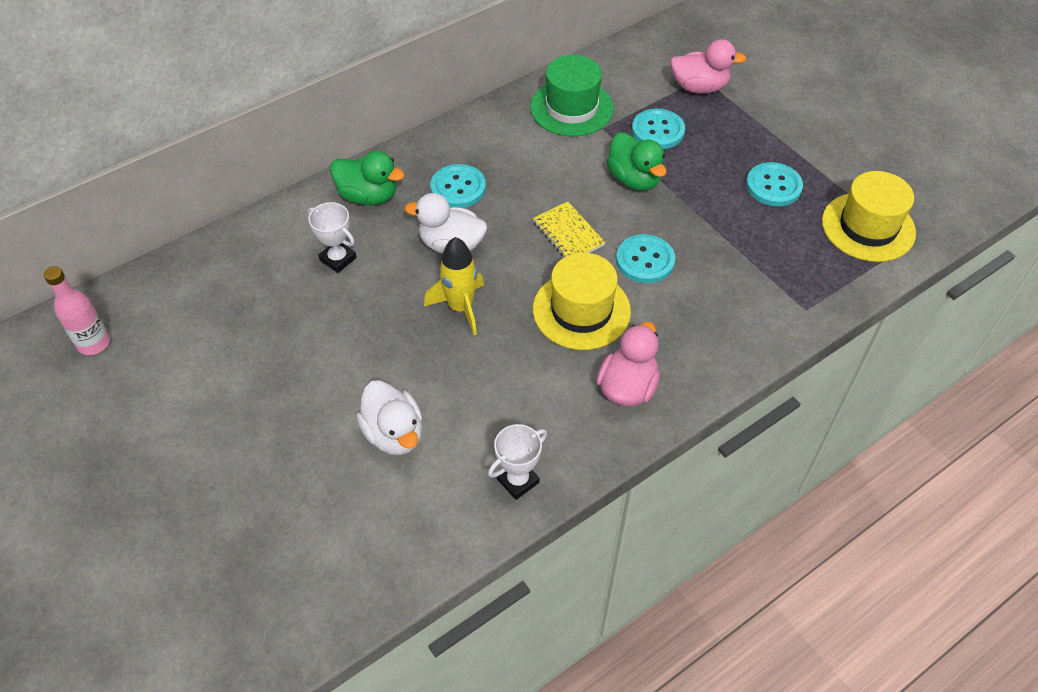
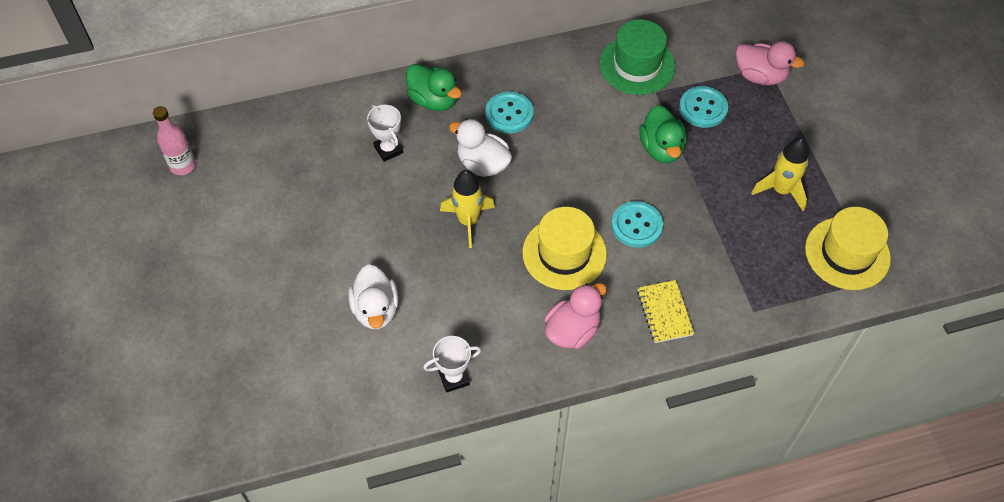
camera: 20 degrees right, 5 degrees up
(568, 233) = (583, 182): yellow notebook -> yellow notebook (664, 312)
(773, 186) = (781, 190): turquoise button -> yellow rocket

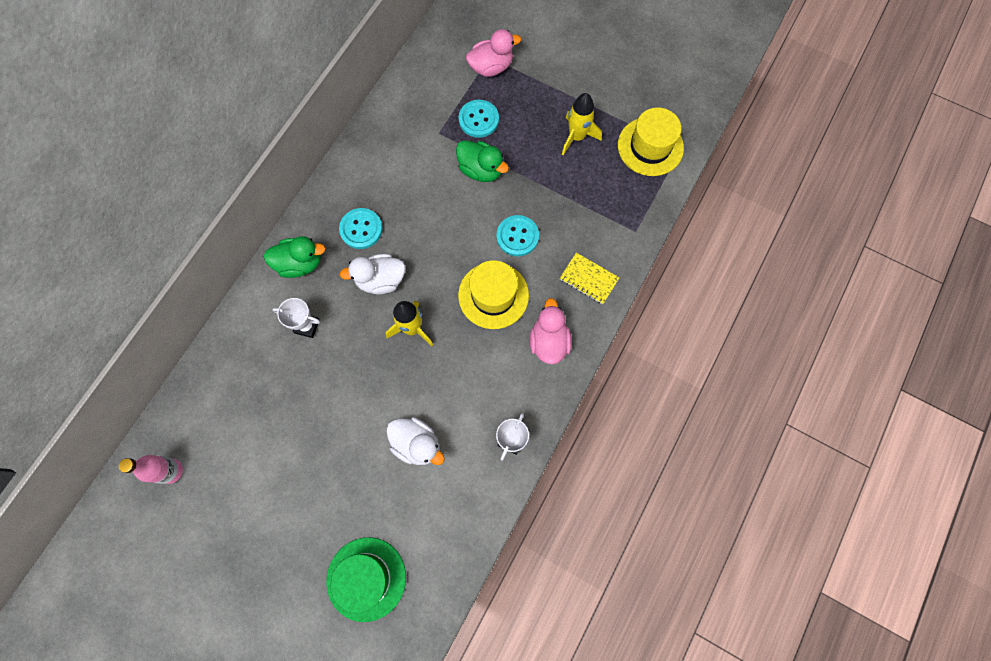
camera: 45 degrees left, 15 degrees up
(637, 65) = (408, 123): green hat -> green hat (366, 578)

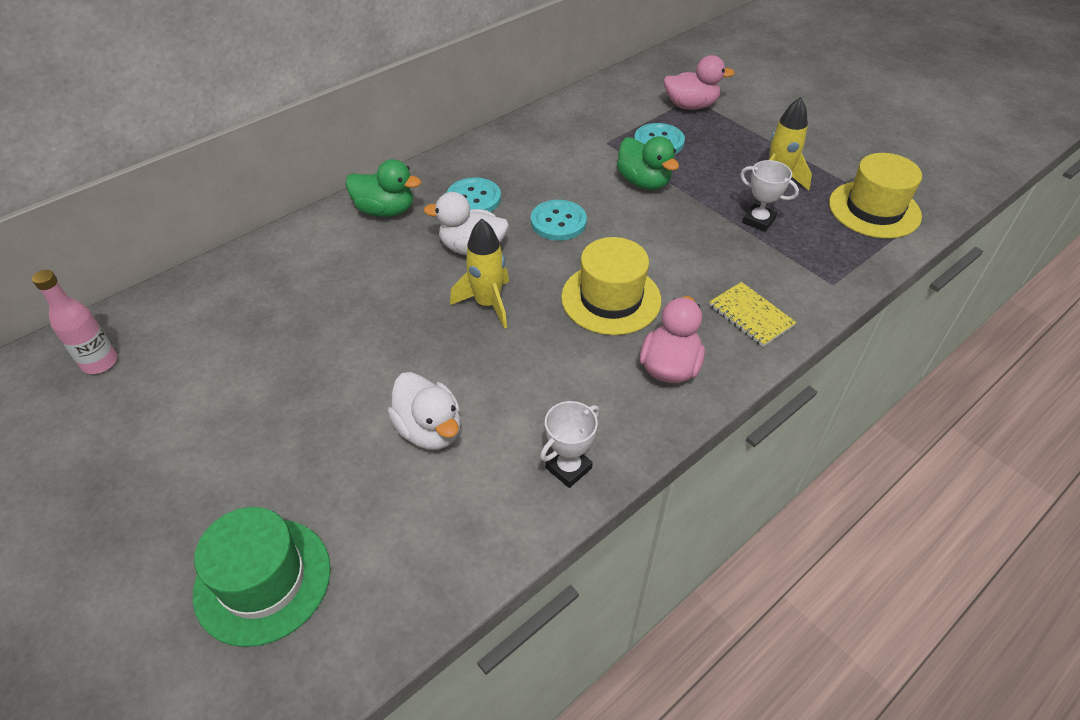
camera: 20 degrees right, 25 degrees down
(307, 326) = (358, 267): white trophy -> white trophy (758, 221)
(517, 236) = (666, 250): turquoise button -> turquoise button (558, 222)

